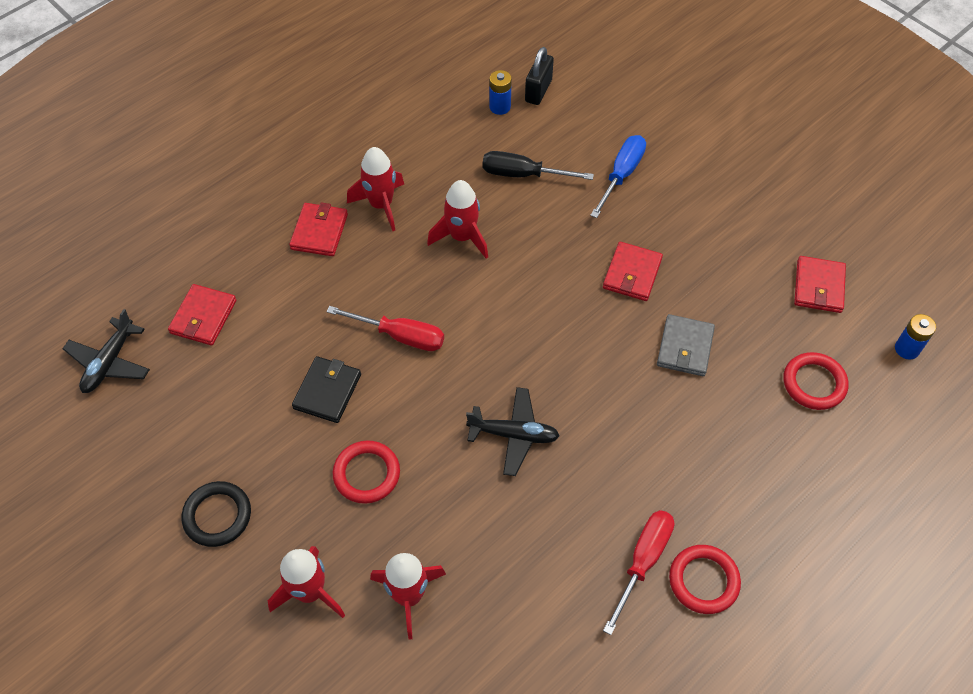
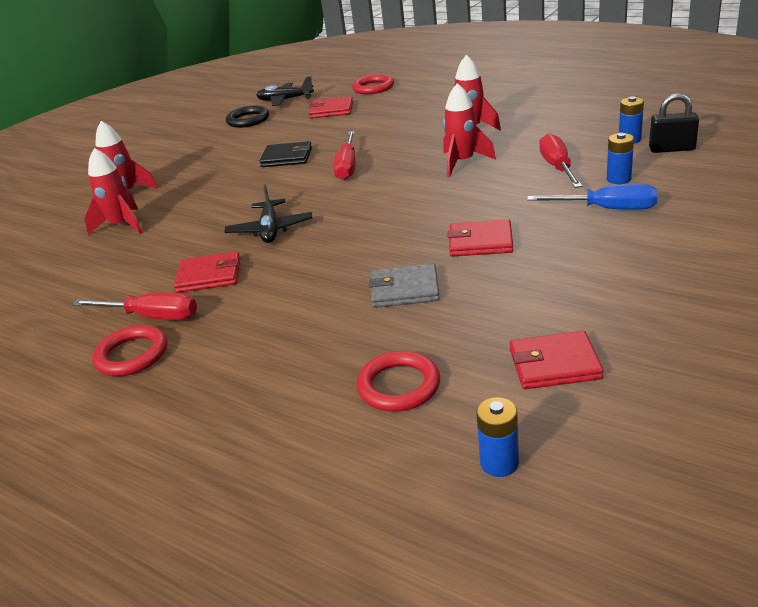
camera: 80 degrees right, 25 degrees down
(217, 516) = (181, 154): black ring -> black ring (248, 120)
(319, 232) = (427, 119): red wallet -> red wallet (209, 276)
(366, 474) = (221, 187): red ring -> red ring (373, 88)
(523, 174) = (557, 167): black screwdriver -> red screwdriver
(573, 146) = (618, 179): none -> blue battery

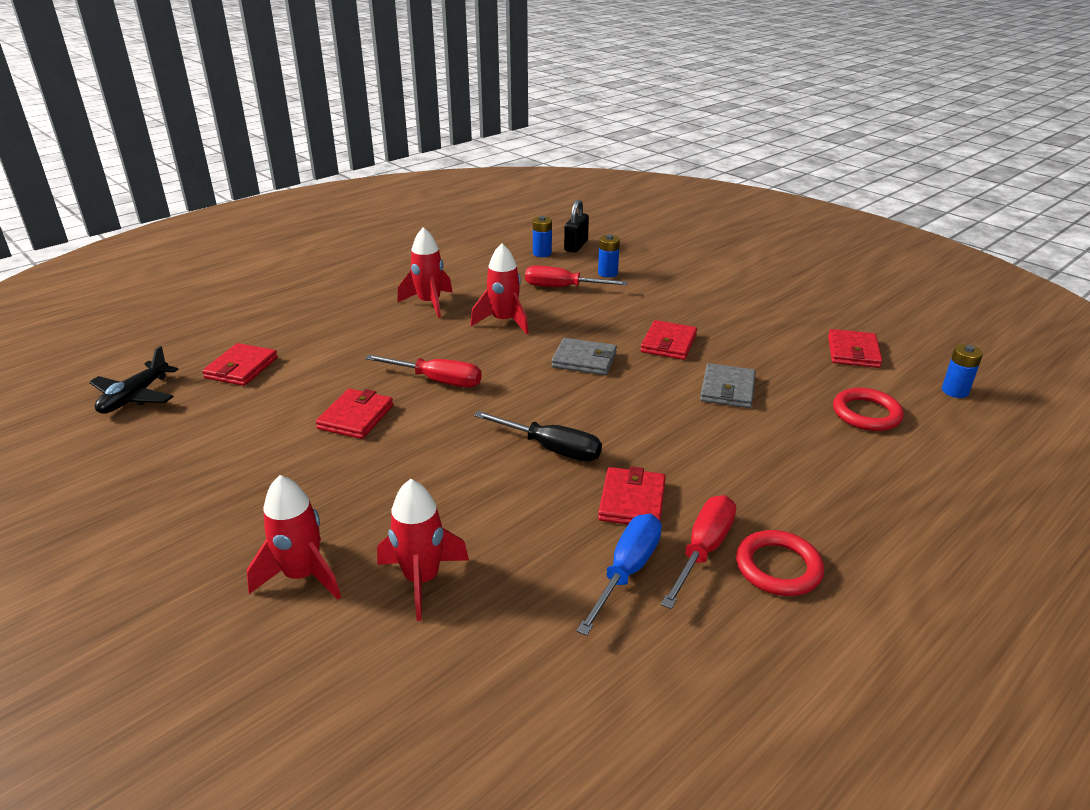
camera: 80 degrees left, 0 degrees up
(248, 120) = (164, 435): black ring -> none
(270, 229) = (551, 448): black plane -> black screwdriver
(287, 157) = (356, 417): black wallet -> red wallet
(373, 88) = (211, 331): red ring -> none
(417, 210) = (584, 360): none -> grey wallet
(607, 209) = (653, 288): blue screwdriver -> blue screwdriver (626, 571)

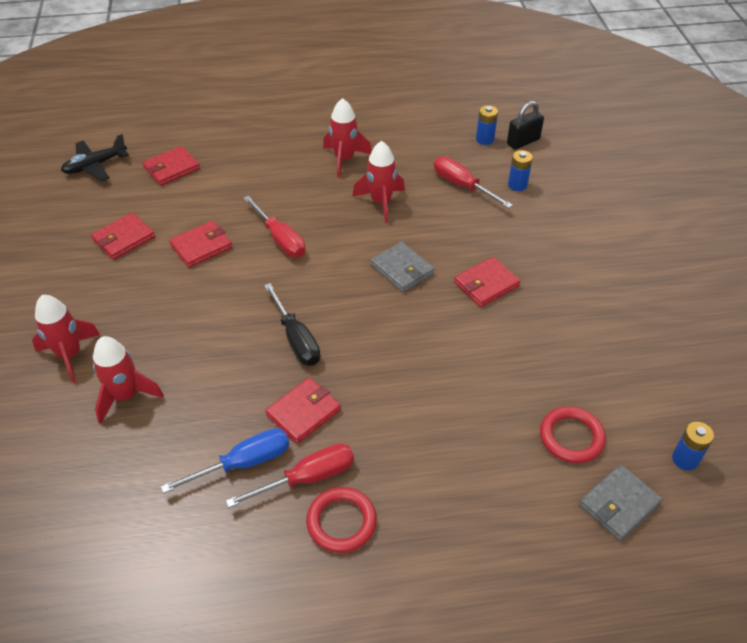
camera: 35 degrees right, 15 degrees up
(727, 389) = (482, 353): grey wallet -> grey wallet (619, 504)
(853, 352) = (640, 371): red wallet -> red wallet (124, 238)

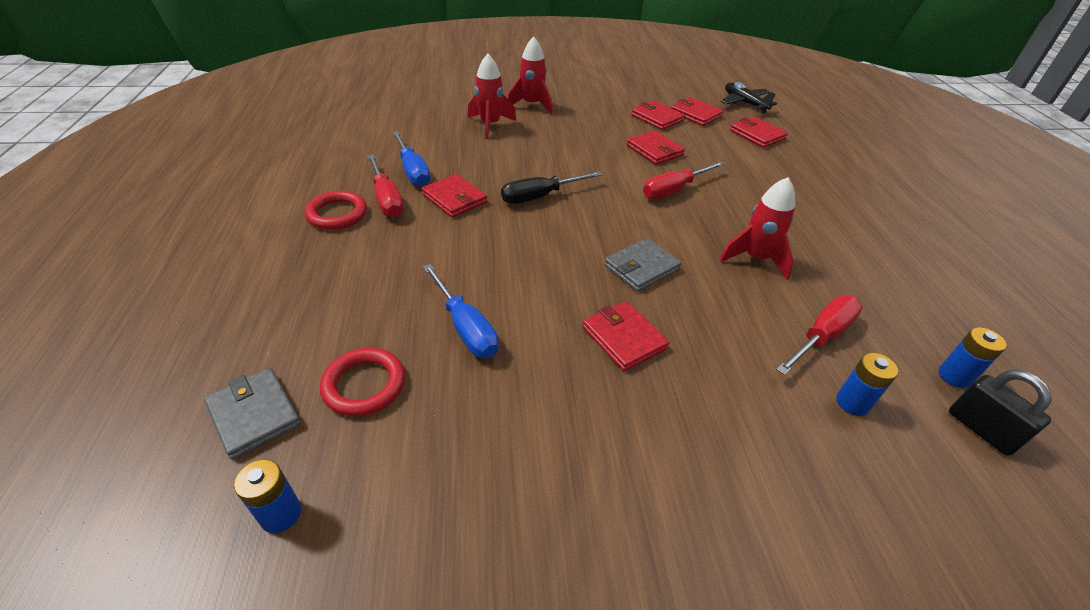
camera: 90 degrees right, 5 degrees down
(118, 206) = (695, 114): none -> red wallet
(344, 159) = (825, 235): red rocket -> none
(496, 380) = (465, 327): none -> blue screwdriver

